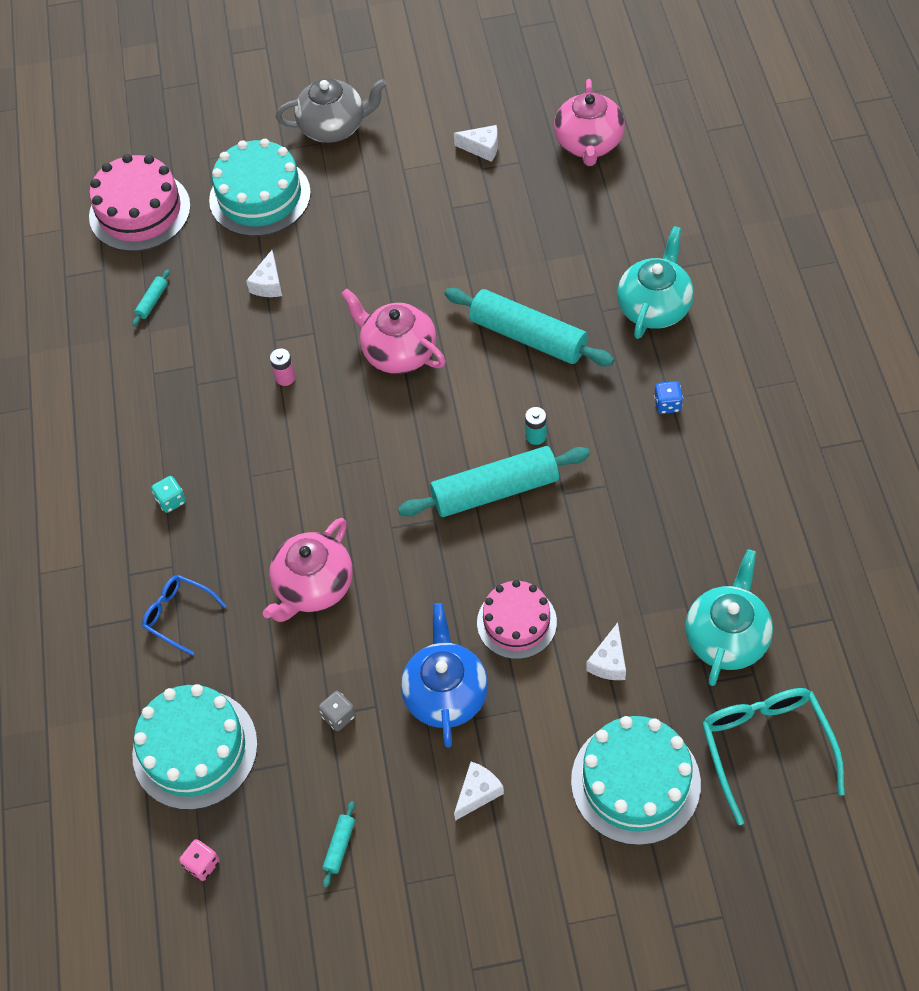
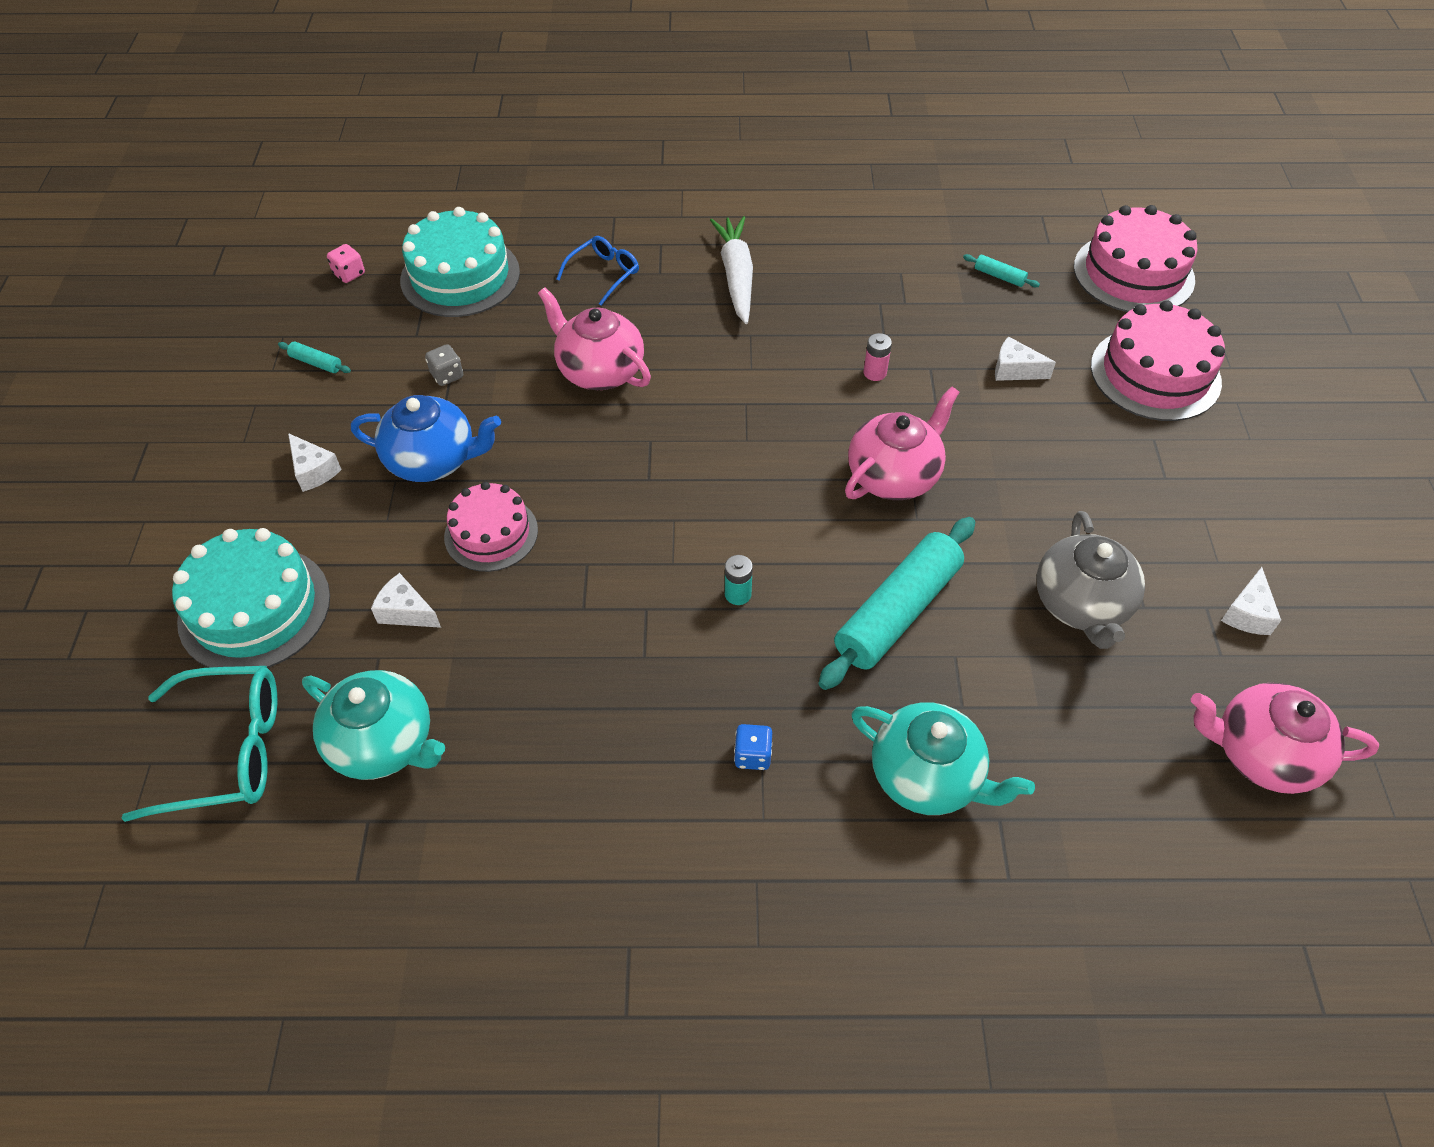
camera: 95 degrees right, 5 degrees down
(171, 500) = (736, 276): turquoise dice -> white carrot
(260, 196) = (1155, 374): turquoise cake -> pink cake
(334, 127) = (1280, 454): grey teapot -> grey teapot (1081, 604)
(495, 490) = (670, 540): turquoise rolling pin -> none

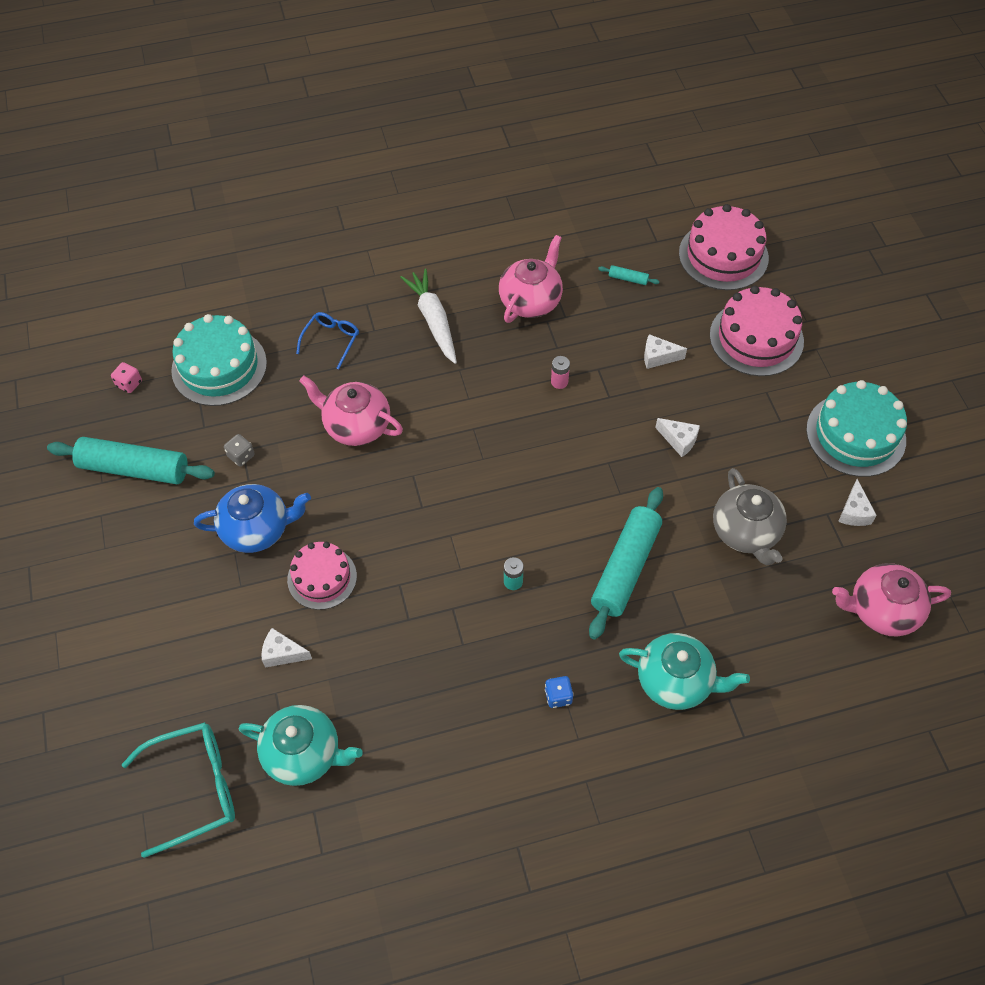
camera: 15 degrees left, 5 degrees up
(254, 608) = (170, 679): turquoise cake -> turquoise cake (855, 434)
(314, 471) = (169, 559): white cheese -> white cheese (679, 440)
(316, 363) = (134, 468): turquoise rolling pin -> turquoise rolling pin, size x2.49
(894, 476) = (595, 463): pink teapot -> pink teapot (531, 301)

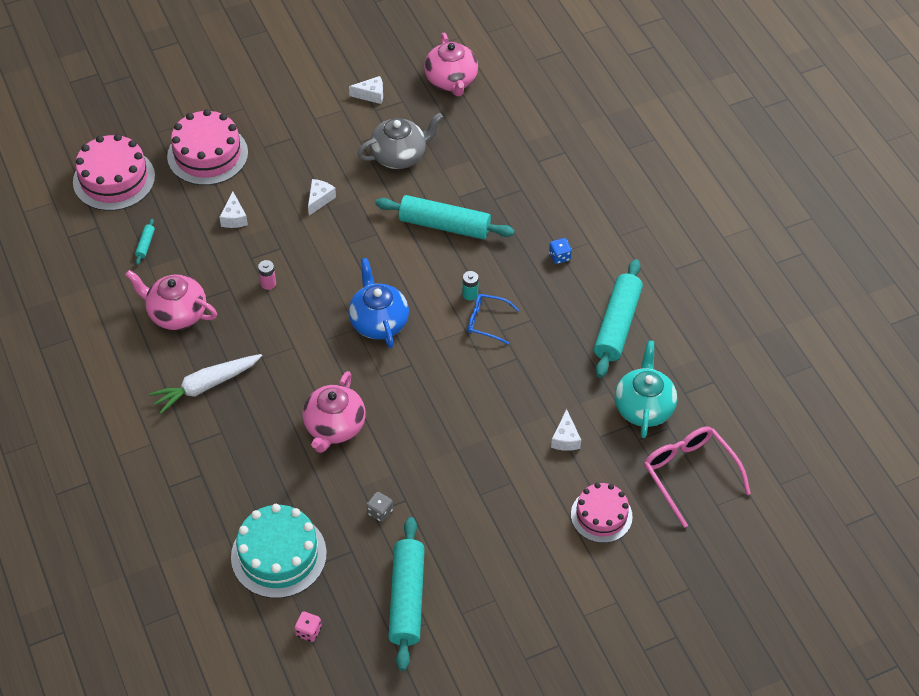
camera: 100 degrees left, 5 degrees down
(194, 788) = (689, 474): turquoise glasses -> pink glasses
(257, 529) = (454, 482): blue teapot -> blue teapot (378, 322)
(322, 578) = (492, 424): pink cake -> pink cake (601, 515)
(331, 340) = (237, 465): blue glasses -> blue glasses (487, 321)
(436, 747) = (617, 325): none -> turquoise rolling pin
(675, 681) = (532, 190): turquoise teapot -> none
(855, 434) = (299, 93): turquoise cake -> none

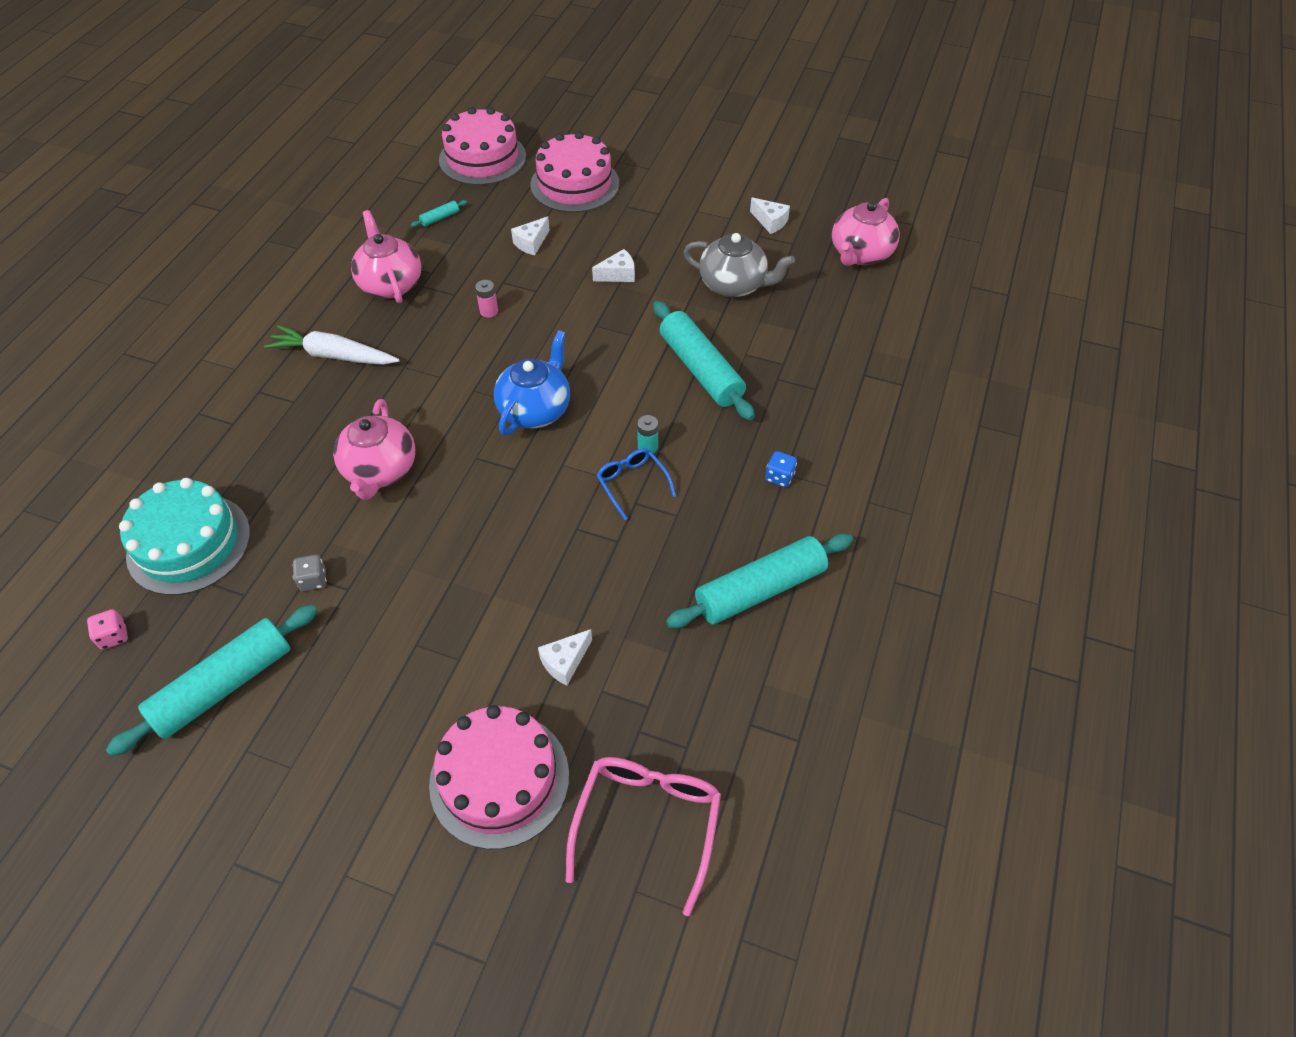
camera: 45 degrees right, 0 degrees up
(334, 427) = (380, 470): pink teapot -> pink teapot turned 60 degrees counterclockwise
(601, 515) = (499, 779): pink cake -> pink cake, size x1.52
(643, 407) = (685, 700): turquoise teapot -> none

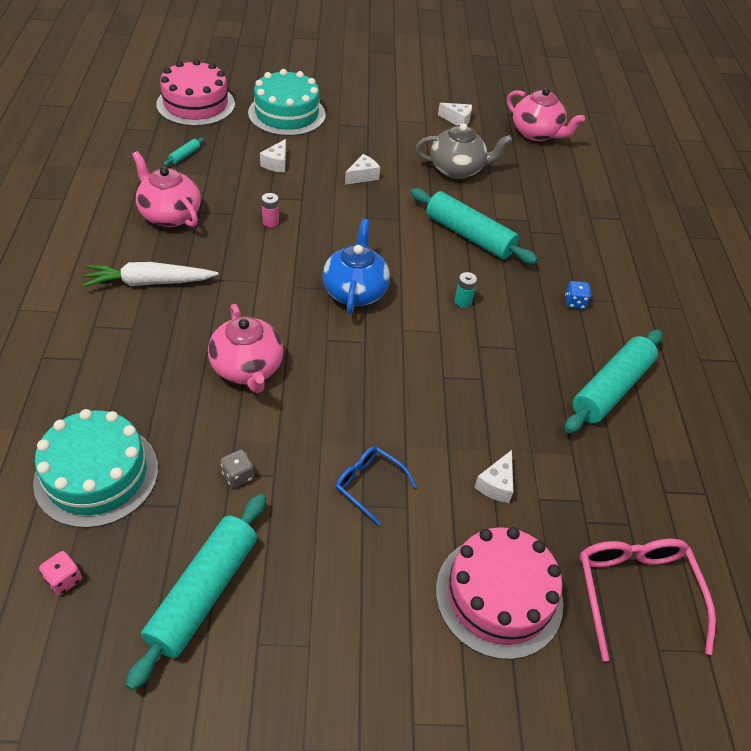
camera: 25 degrees left, 5 degrees down
(575, 184) = (287, 114): pink cake -> turquoise cake
(632, 484) = (467, 332): blue glasses -> blue glasses (369, 484)
(860, 254) = (536, 133): pink teapot -> pink teapot turned 60 degrees counterclockwise

